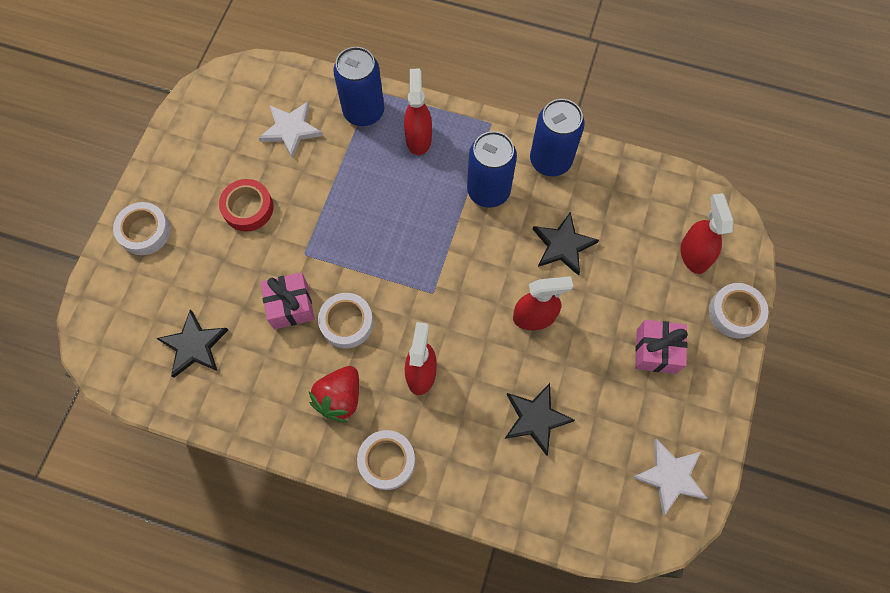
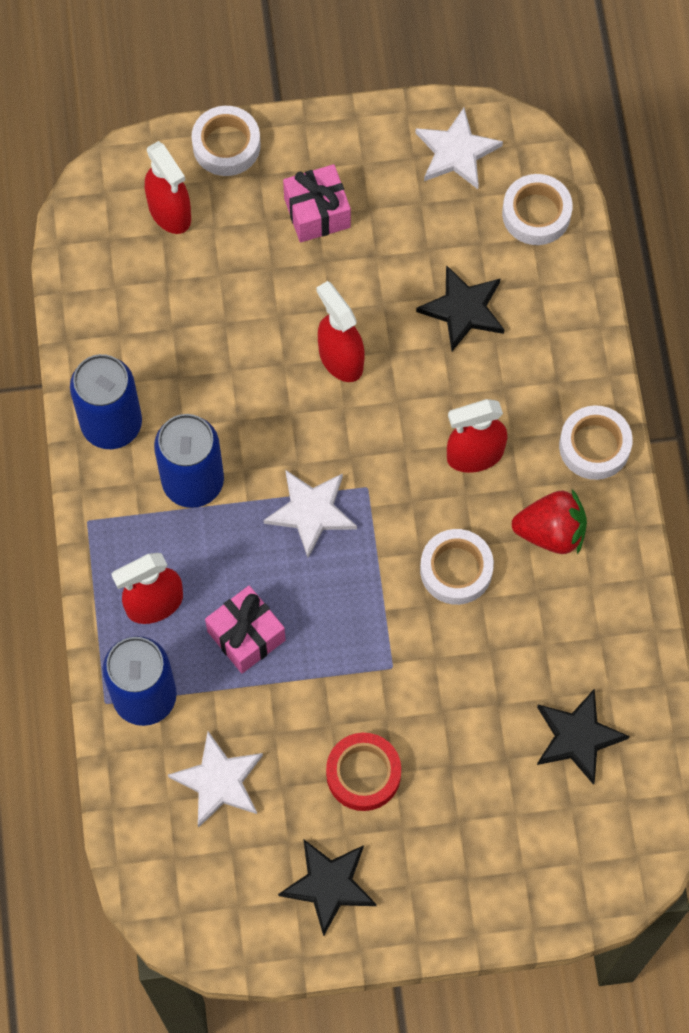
camera: 115 degrees left, 0 degrees up
(145, 231) = (462, 892): white tape -> white tape (536, 214)
(291, 306) = (468, 647): pink gift -> pink gift (246, 636)
(432, 251) = (311, 512): none -> white star
(563, 245) = (228, 363): black star -> black star (329, 885)
(693, 254) = (170, 212): red spray bottle -> red spray bottle turned 90 degrees counterclockwise

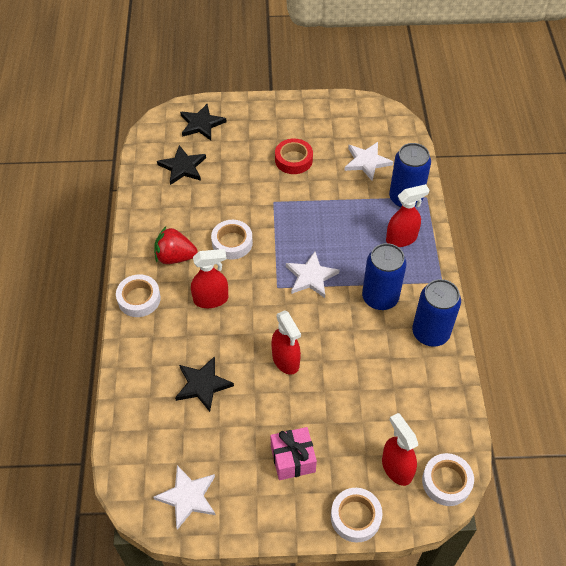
camera: 175 degrees left, 15 degrees down
(246, 636) = (351, 221): pink gift -> none
(329, 885) = (314, 121): black star -> black star (201, 124)
(536, 214) = (141, 446): white tape -> white tape (446, 482)

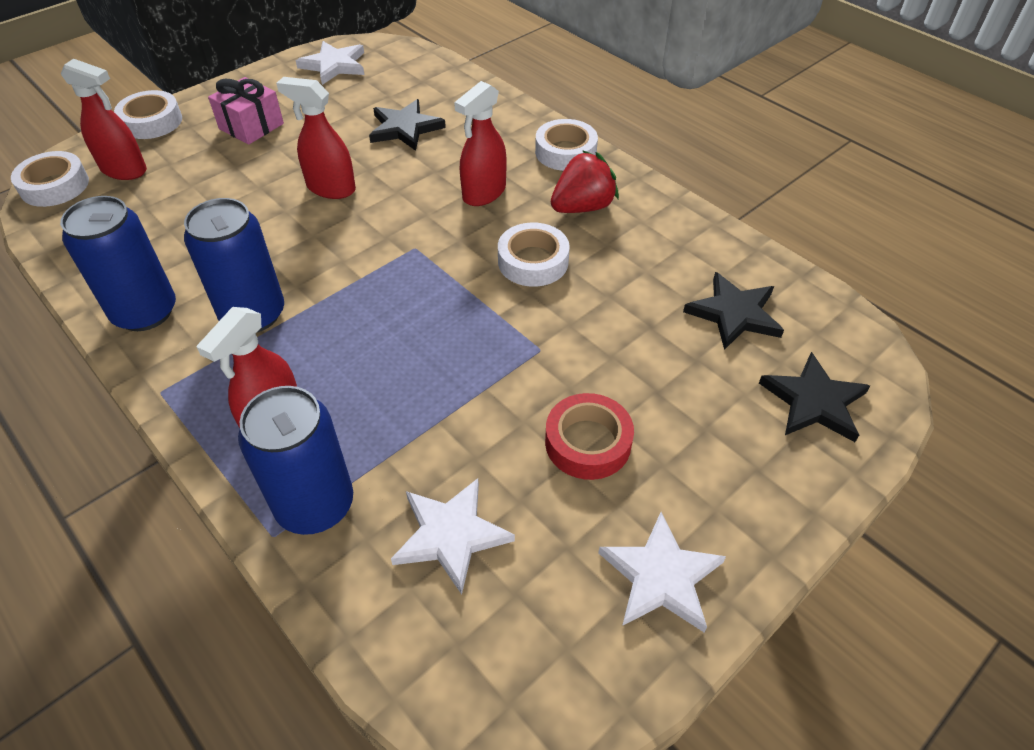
camera: 140 degrees right, 5 degrees down
(311, 277) = (379, 284): white star -> white star (661, 576)

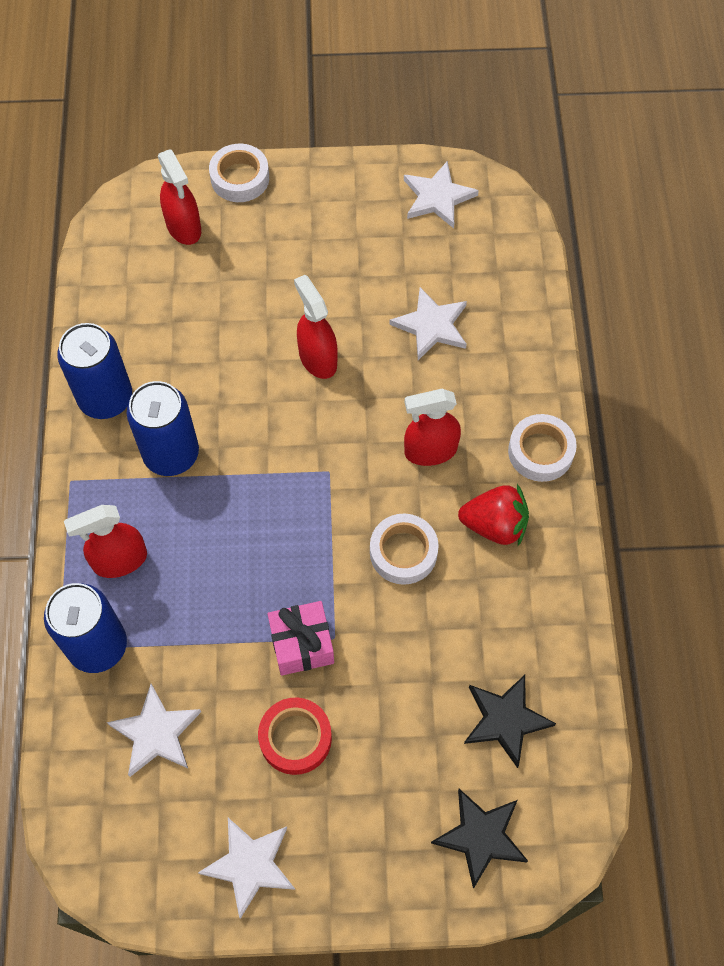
camera: 40 degrees right, 15 degrees up
(55, 186) = (126, 213): white tape -> none
(251, 126) = (311, 237): pink gift -> pink gift (302, 644)
(405, 128) = (431, 326): black star -> white star

